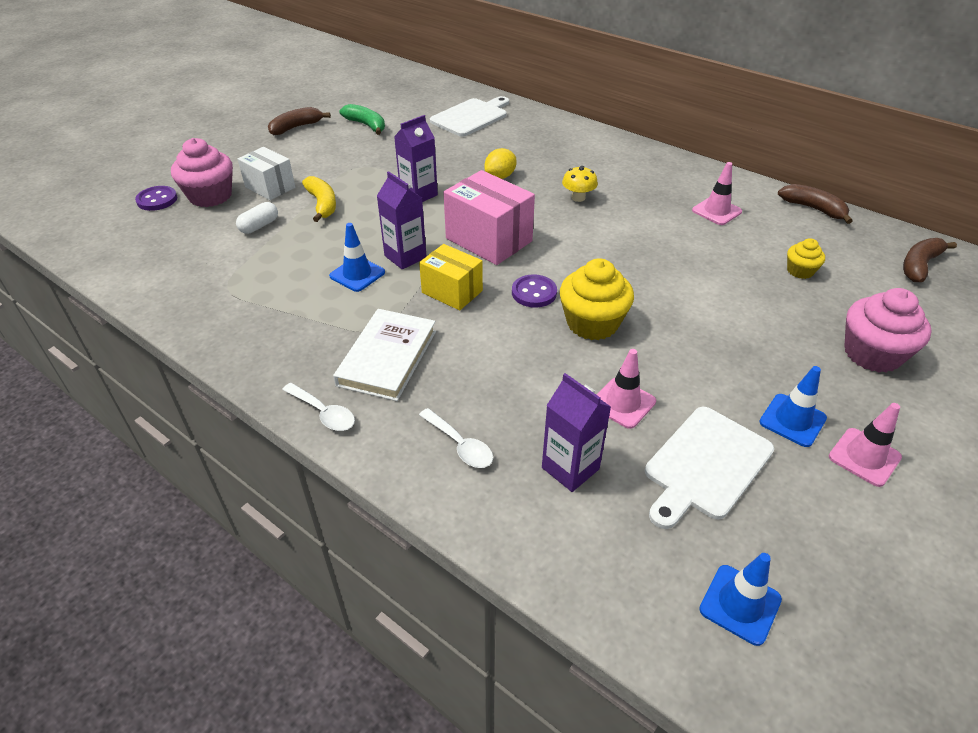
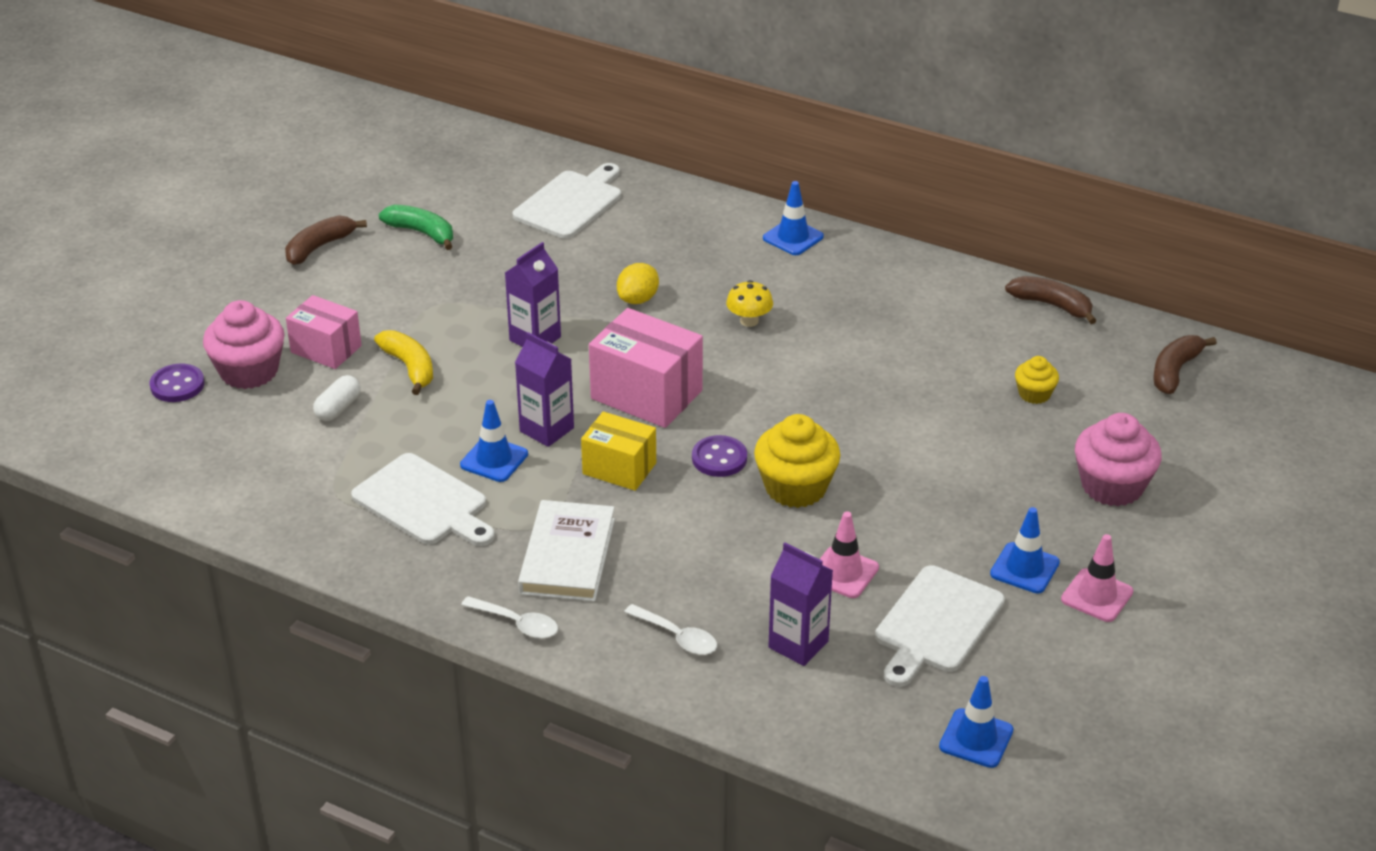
camera: 10 degrees left, 5 degrees down
(270, 187) = (326, 349): white box -> pink box
(290, 301) = (424, 503): none -> white cutting board
(620, 149) = (793, 237): none -> blue traffic cone
(716, 211) = (930, 322): pink traffic cone -> none

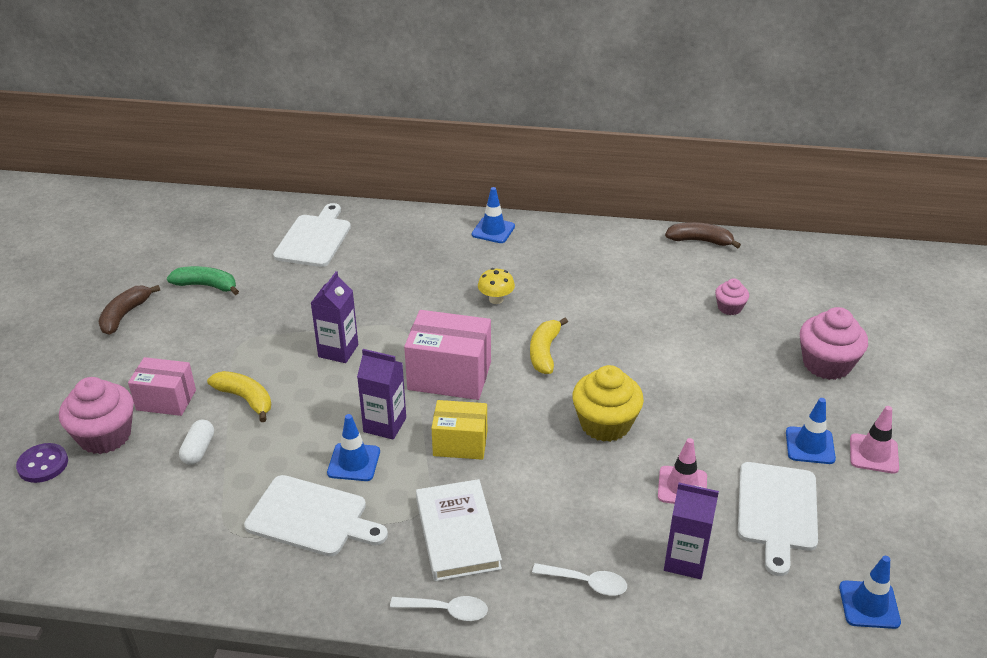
camera: 20 degrees left, 0 degrees up
(638, 299) = (403, 301): yellow lemon -> none
(719, 458) = (534, 414): purple button -> none
(772, 394) = (544, 352): none -> yellow banana
(1034, 394) = (729, 308): yellow cupcake -> pink cupcake
(1175, 371) = (810, 269): brown banana -> none

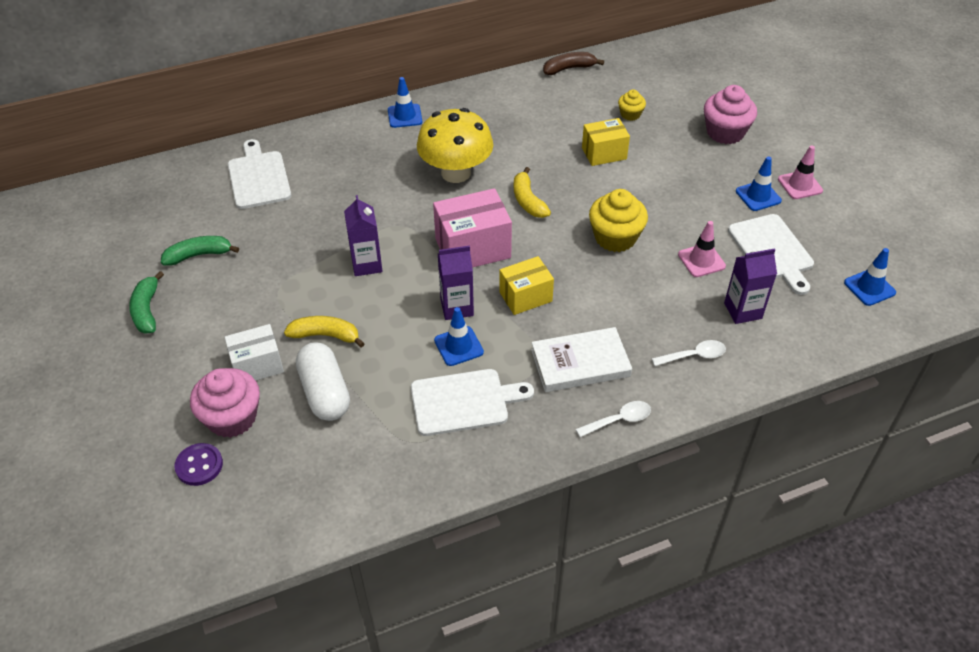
camera: 30 degrees left, 10 degrees up
(125, 315) = (147, 310): brown banana -> green banana
(166, 400) = (257, 365): pink box -> white box
(198, 450) = (325, 392): white capsule -> white capsule, size x1.83
(457, 533) = (580, 363): white book -> white book turned 60 degrees counterclockwise
(496, 299) = (456, 173): yellow mushroom -> yellow mushroom, size x2.29
(666, 336) = (604, 153): none -> yellow box
(729, 308) = (630, 114): pink cupcake -> yellow cupcake

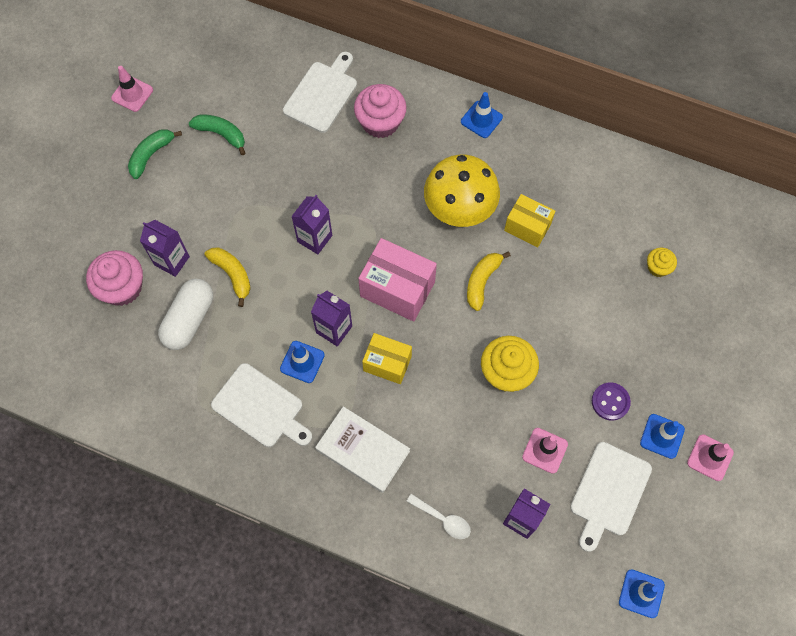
camera: 45 degrees right, 20 degrees up
(77, 283) = (132, 94): none -> pink traffic cone
(199, 465) = (75, 305): purple button -> purple button (610, 402)
(257, 365) = (172, 261): white box -> purple carton
(569, 68) = (664, 176): brown banana -> none
(604, 153) = (590, 287): yellow box -> yellow box (527, 227)
(619, 420) = (337, 516): white spoon -> none
(725, 132) = (714, 353): pink cupcake -> pink cupcake (380, 122)

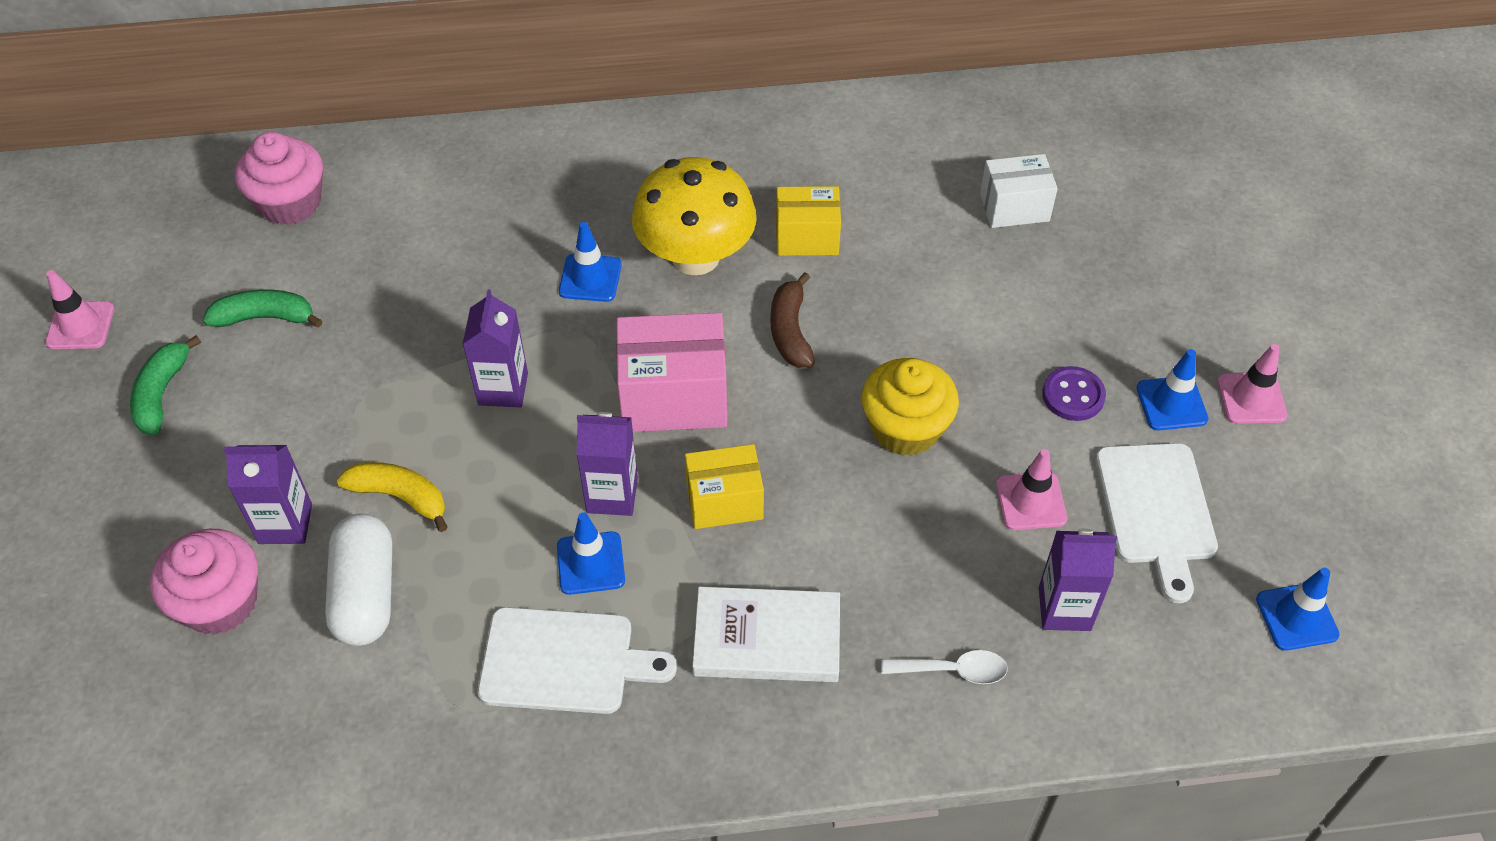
camera: 30 degrees left, 15 degrees down
(322, 94) = (396, 202): white cutting board -> none
(380, 122) = (508, 201): pink cupcake -> pink cupcake (290, 203)
(481, 119) = (653, 138): blue traffic cone -> blue traffic cone (590, 278)
(482, 281) = (790, 331): yellow banana -> brown banana
(658, 267) = (1014, 207): yellow cupcake -> white box

